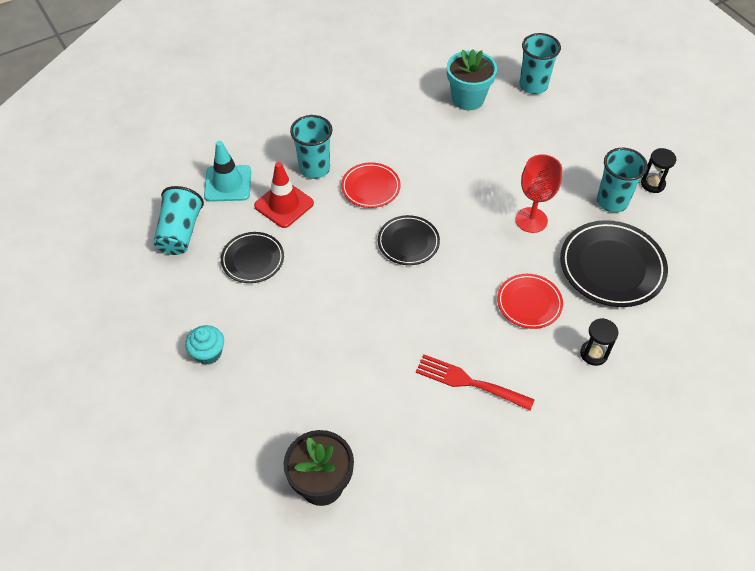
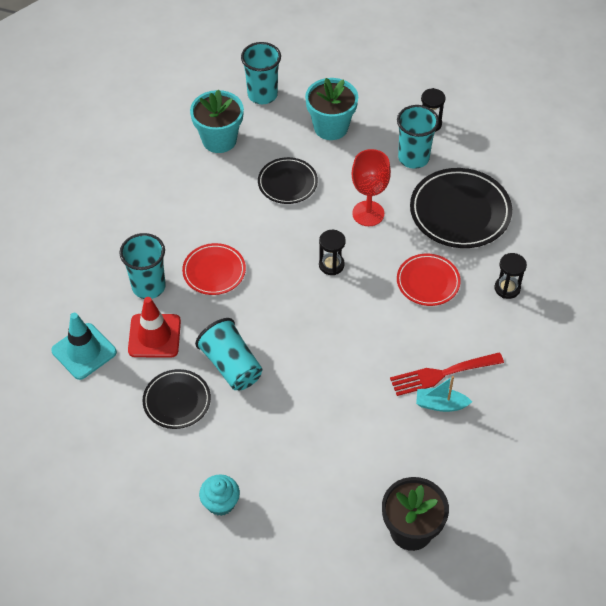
camera: 40 degrees left, 0 degrees up
(180, 232) = (87, 423): turquoise cup -> turquoise cup (231, 365)
(408, 242) = (291, 297): black plate -> black plate (287, 183)
(444, 405) = (440, 404): none -> turquoise boat
(463, 239) = (331, 265): none -> black hourglass
(565, 139) = (331, 127): none -> turquoise flower pot

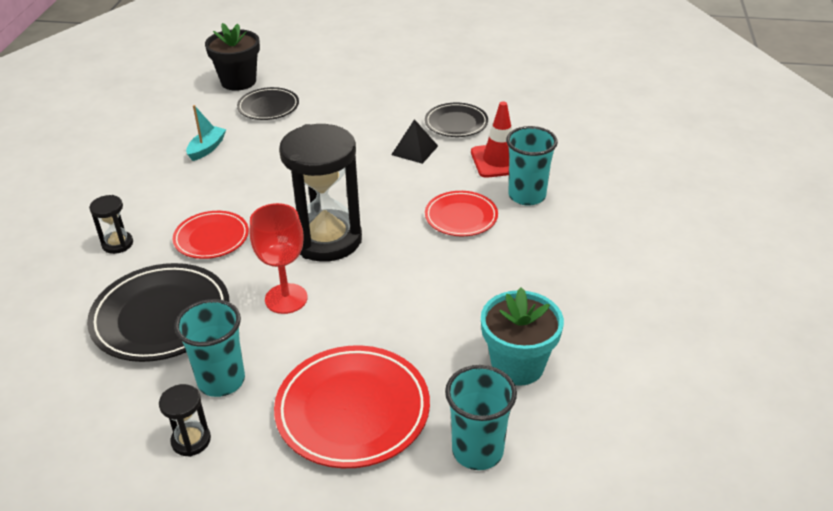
camera: 170 degrees right, 15 degrees down
(84, 351) = (561, 143): turquoise traffic cone -> none
(220, 503) = (395, 77): turquoise cupcake -> none
(231, 365) = (414, 150): turquoise cup -> black pyramid
(287, 183) = (400, 320): black plate -> black plate (268, 107)
(331, 127) = (353, 410): turquoise flower pot -> red plate
(331, 265) = (327, 239): black hourglass -> black hourglass, size x2.28
(440, 404) = (207, 148): turquoise boat -> turquoise boat turned 60 degrees counterclockwise
(441, 374) = (203, 168): red fork -> none

